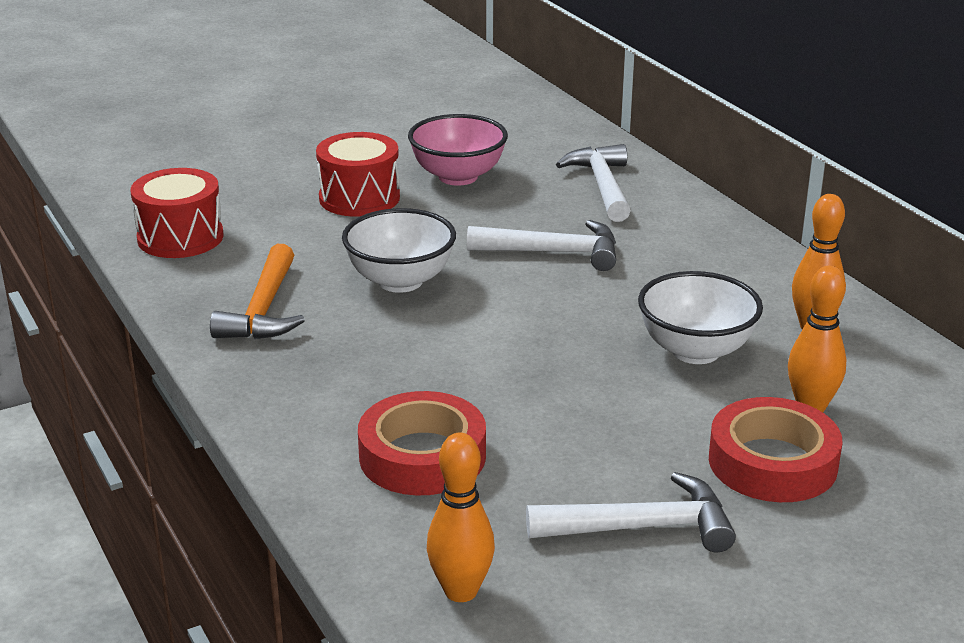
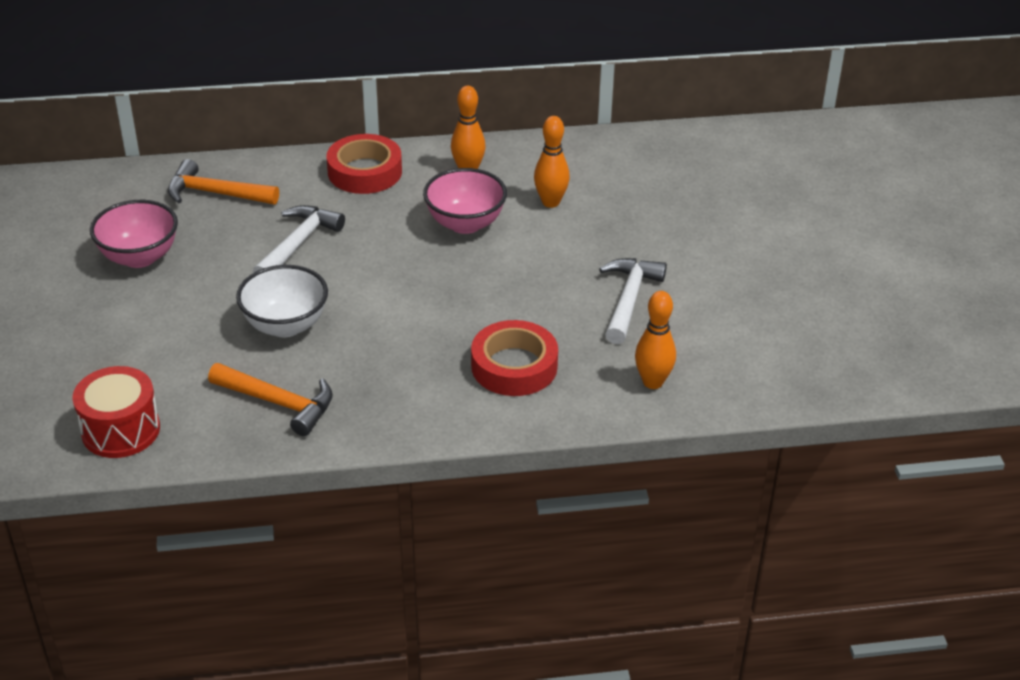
camera: 70 degrees left, 10 degrees up
(359, 198) = (132, 316): red drum -> none
(602, 186) = (216, 193): white hammer -> orange hammer
(695, 351) = (465, 223): white bowl -> pink bowl
(772, 462) = (595, 234): red tape -> red tape (365, 172)

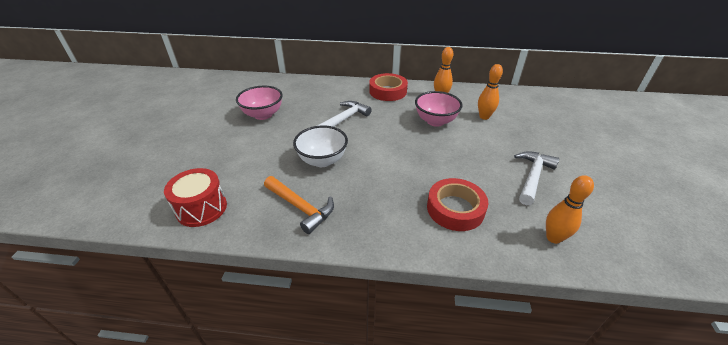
camera: 15 degrees right, 0 degrees up
(216, 193) = (312, 92): orange hammer -> none

